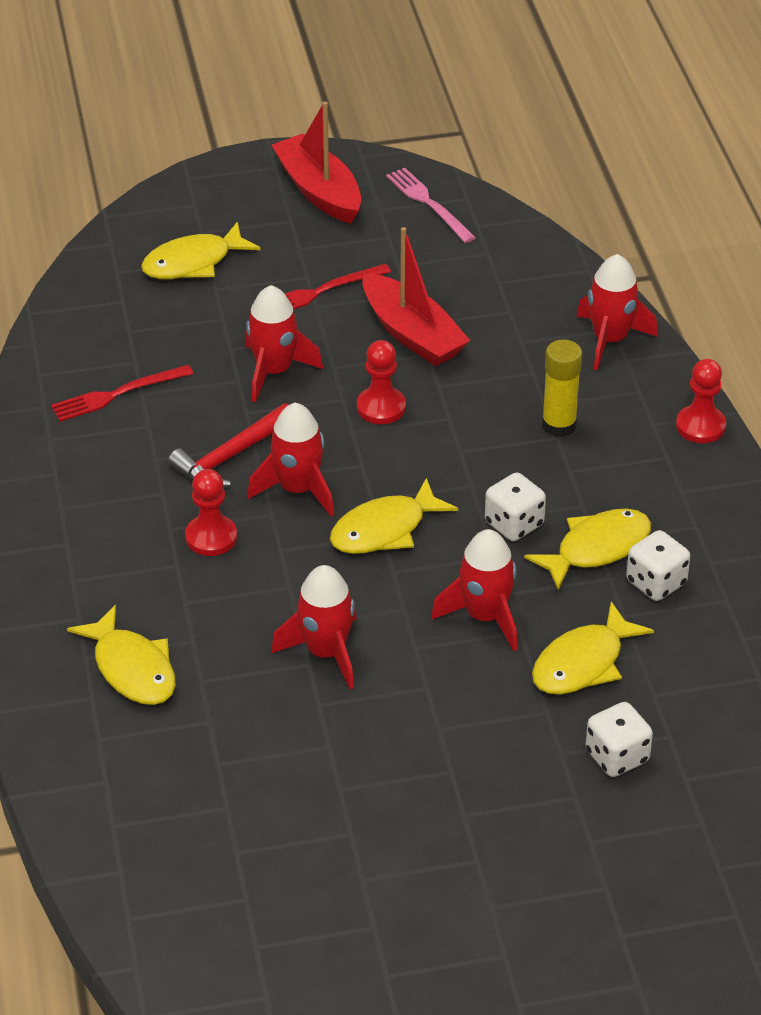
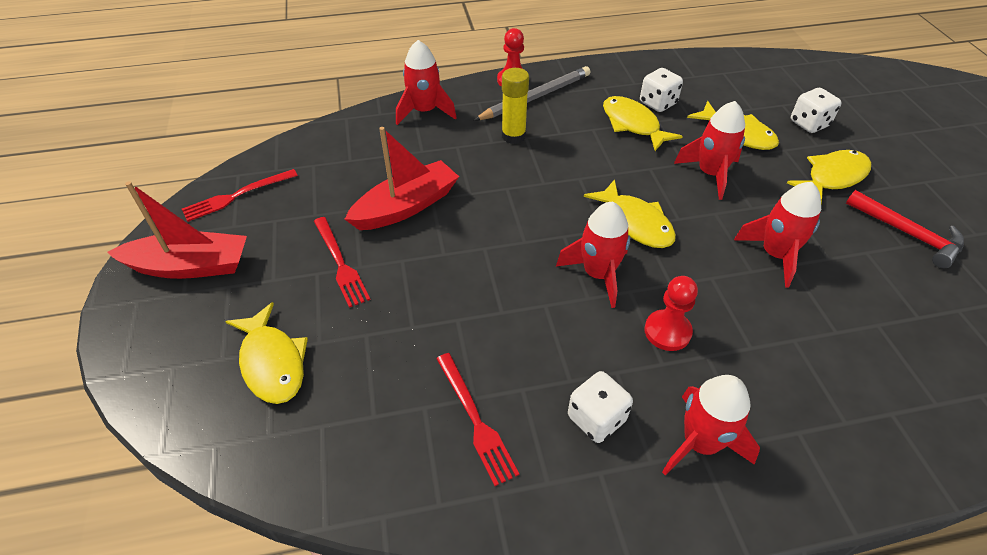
camera: 90 degrees left, 5 degrees up
(132, 668) = (845, 383): yellow fish -> yellow fish (832, 177)
(230, 456) = (562, 321): red hammer -> red hammer (908, 234)
(274, 371) = (447, 293): red rocket -> red rocket (700, 443)
(319, 191) = (190, 266): red boat -> red boat turned 150 degrees counterclockwise
(381, 407) = (495, 225): red pawn -> none
(429, 203) = (237, 196): pink fork -> red fork
(514, 524) = (617, 159): white dice -> white dice (596, 418)
(657, 449) = (535, 97): none -> grey pencil

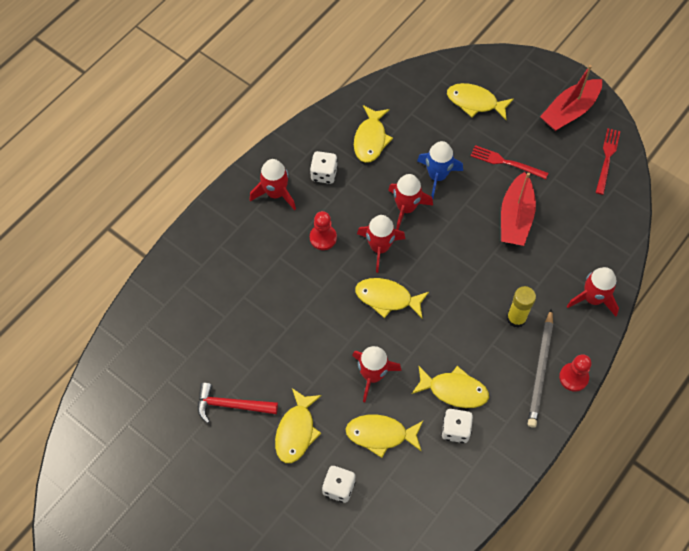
camera: 140 degrees right, 15 degrees up
(439, 304) = (437, 176): none -> blue rocket
(475, 420) = (370, 139): red fork -> yellow fish
(775, 254) = (298, 330): red rocket -> red rocket (406, 208)

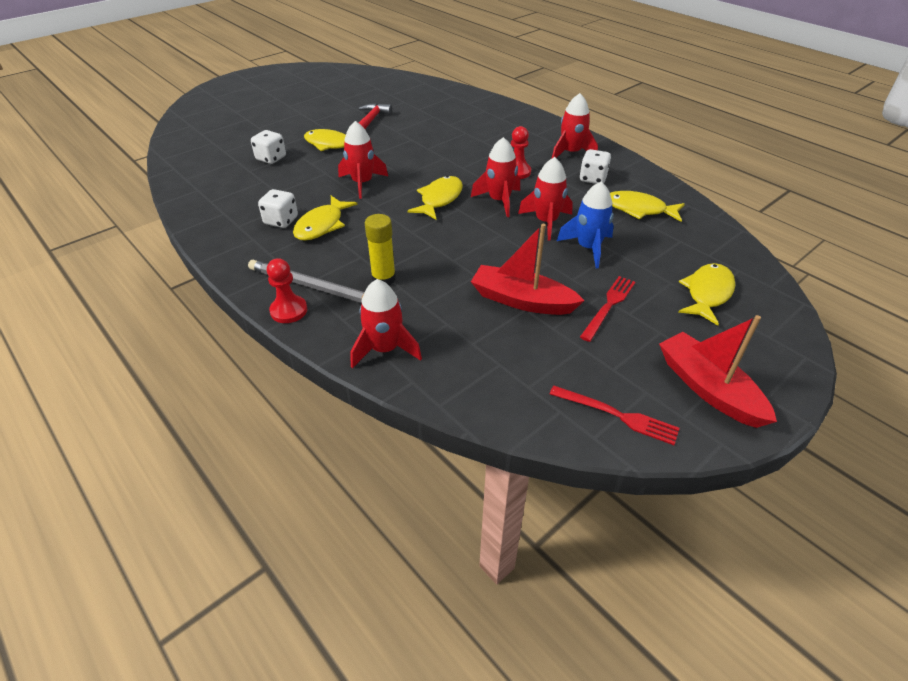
camera: 100 degrees right, 20 degrees down
(380, 434) = (303, 181): yellow fish -> none

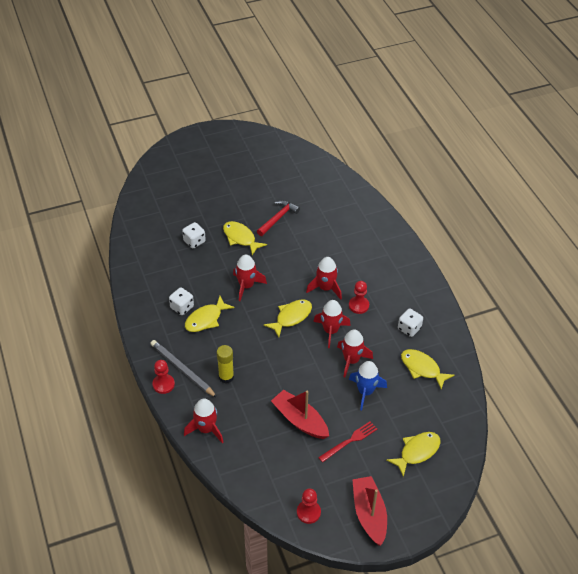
camera: 20 degrees right, 5 degrees up
(571, 153) = (410, 297): red rocket -> red rocket (326, 288)
(617, 415) = (308, 512): red fork -> red pawn

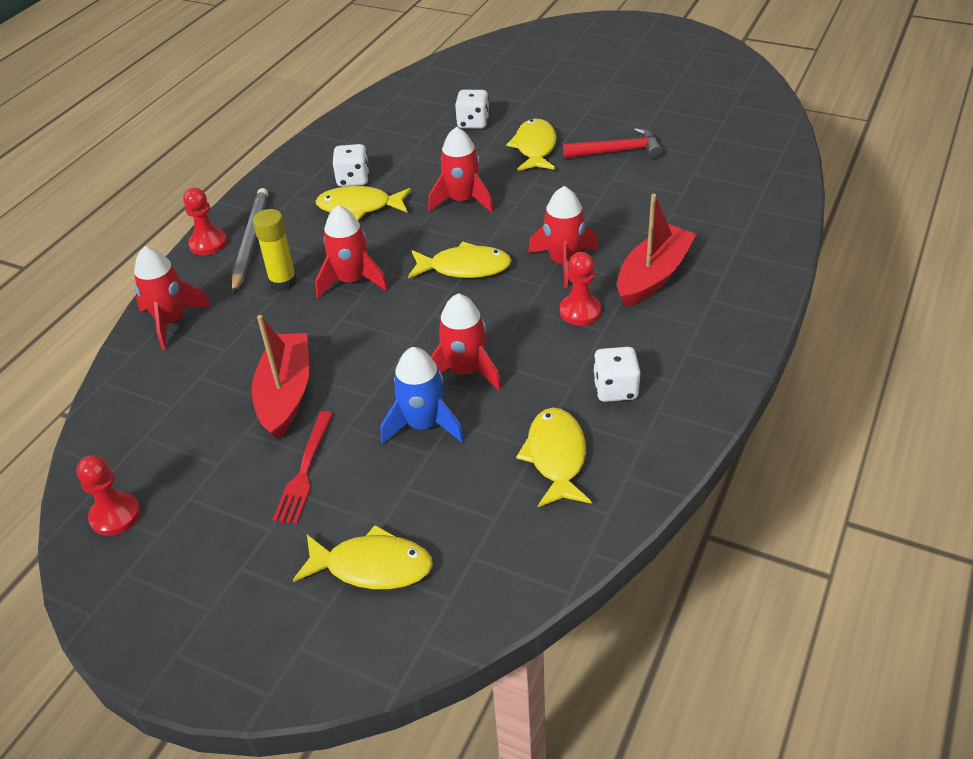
camera: 50 degrees right, 5 degrees down
(330, 331) = (492, 316): red rocket -> red rocket (352, 281)
(349, 441) = (304, 471): red fork -> red fork turned 90 degrees clockwise
(369, 514) = (177, 591): red boat -> red boat (653, 276)

